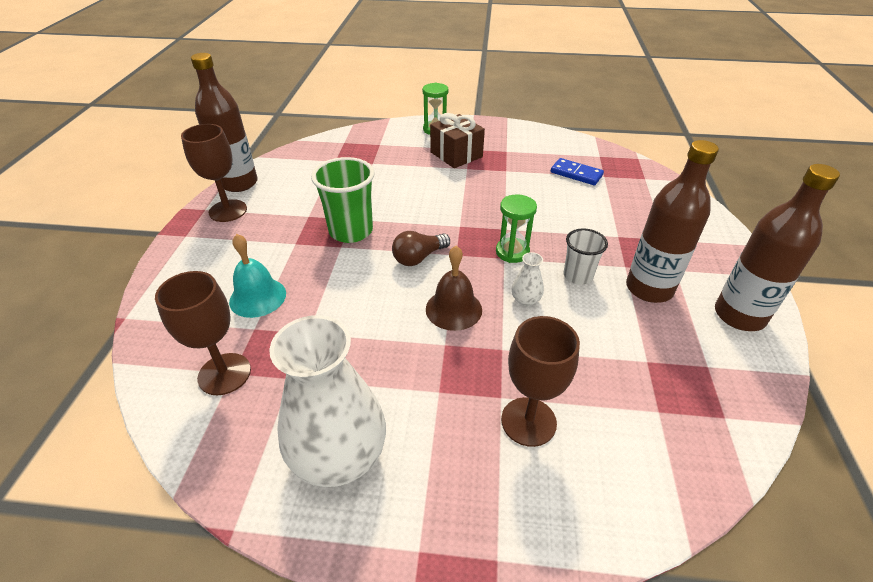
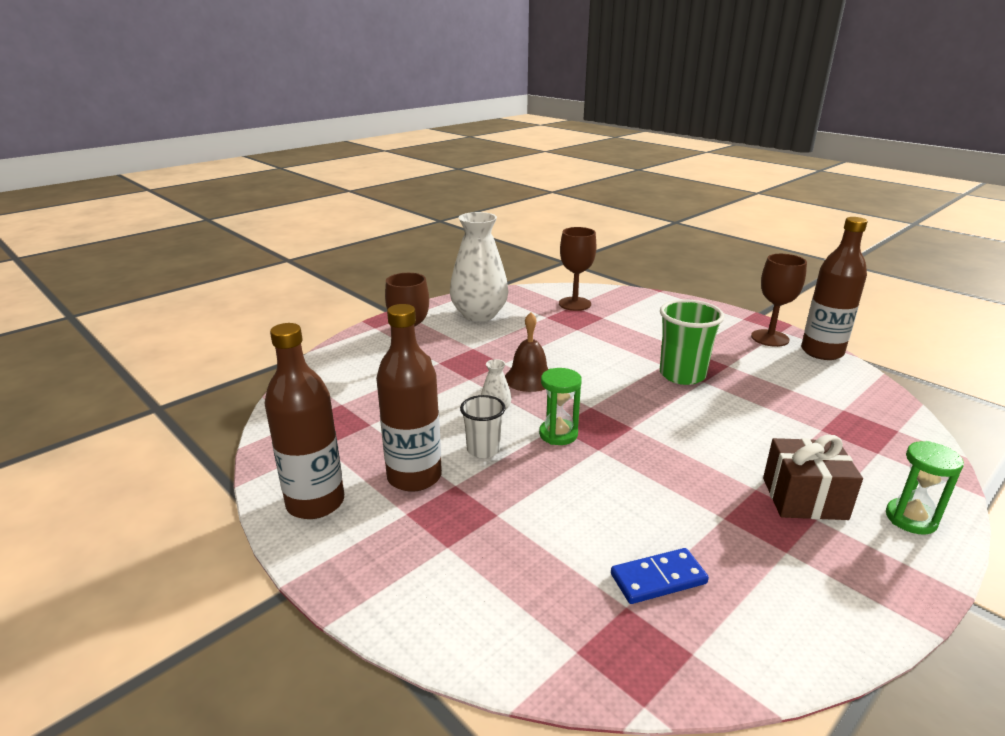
camera: 130 degrees right, 15 degrees down
(257, 297) = (633, 324): turquoise bell -> none
(419, 257) = (607, 389): brown light bulb -> none

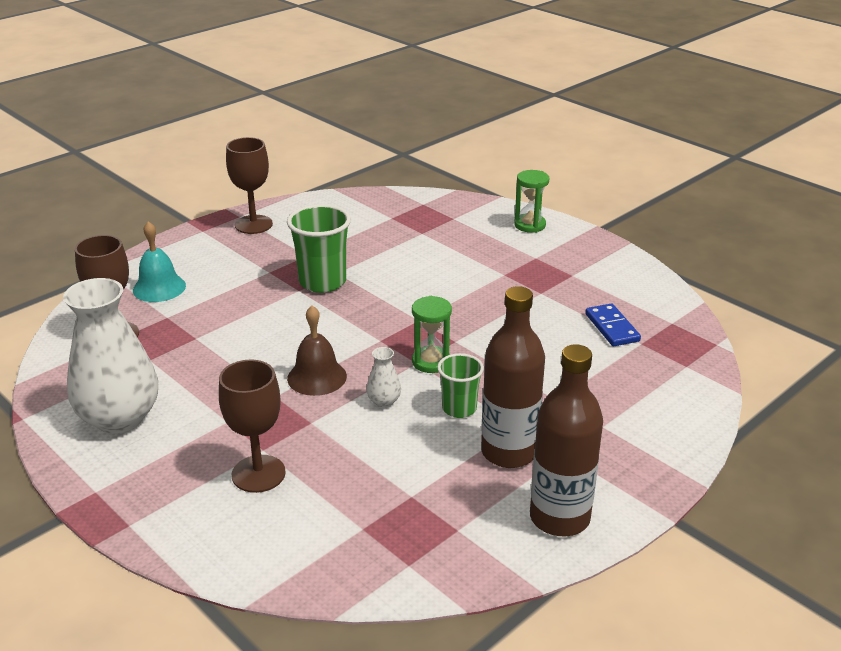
camera: 90 degrees left, 5 degrees up
(483, 449) = (459, 408): white cup -> green cup
(643, 311) = (159, 288): none -> turquoise bell
(804, 498) = (513, 257): brown gift -> none
(822, 352) = (289, 205): brown bottle -> none

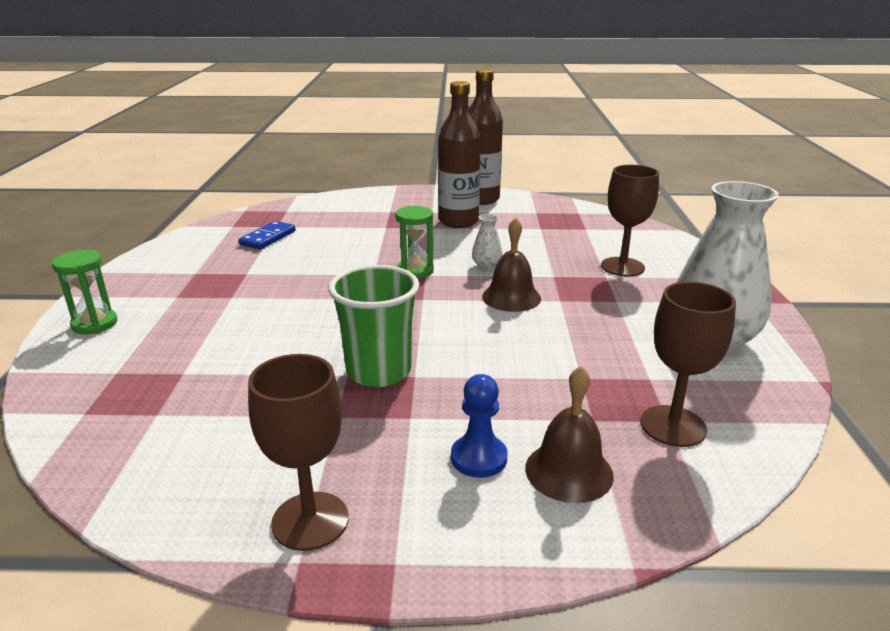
camera: 135 degrees left, 5 degrees down
(159, 288) = (569, 471): turquoise bell -> brown bell
(210, 272) = (479, 458): none -> blue pawn
(459, 408) = (447, 244): green cup -> none

